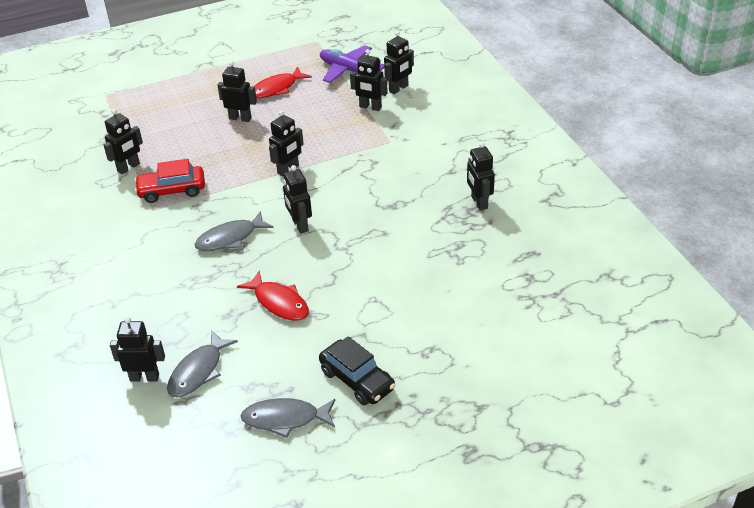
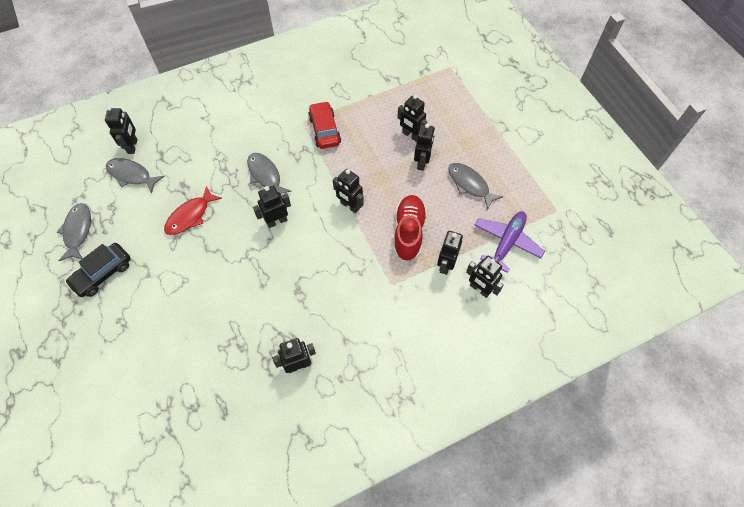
camera: 85 degrees right, 20 degrees up
(129, 167) = (353, 99): black robot -> black robot (411, 135)
(276, 88) = (470, 185): red fish -> grey fish
(329, 129) = (408, 232): none -> red shoe

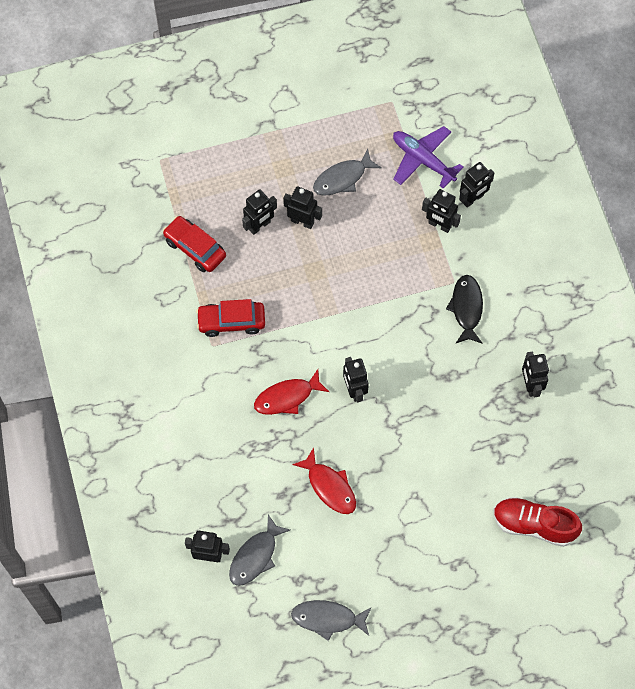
camera: 80 degrees left, 5 degrees up
(103, 274) = (392, 586): black car -> none
(265, 175) = (287, 397): grey fish -> red fish
(349, 206) = (348, 309): black robot -> none
(367, 298) = (466, 308): none -> black fish
(382, 99) = (195, 248): none -> red car
(408, 232) = (394, 253): red shoe -> red shoe (533, 525)

